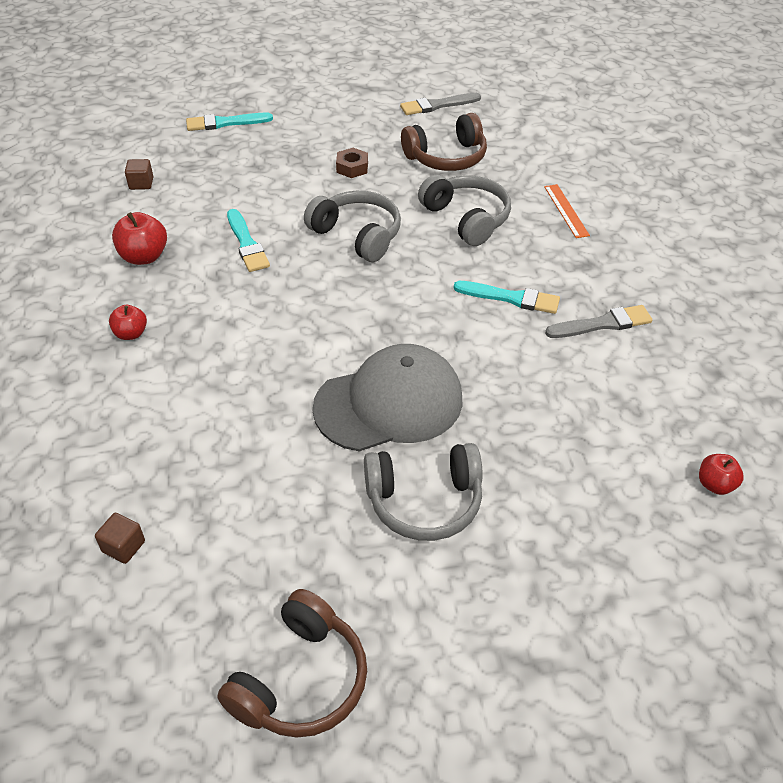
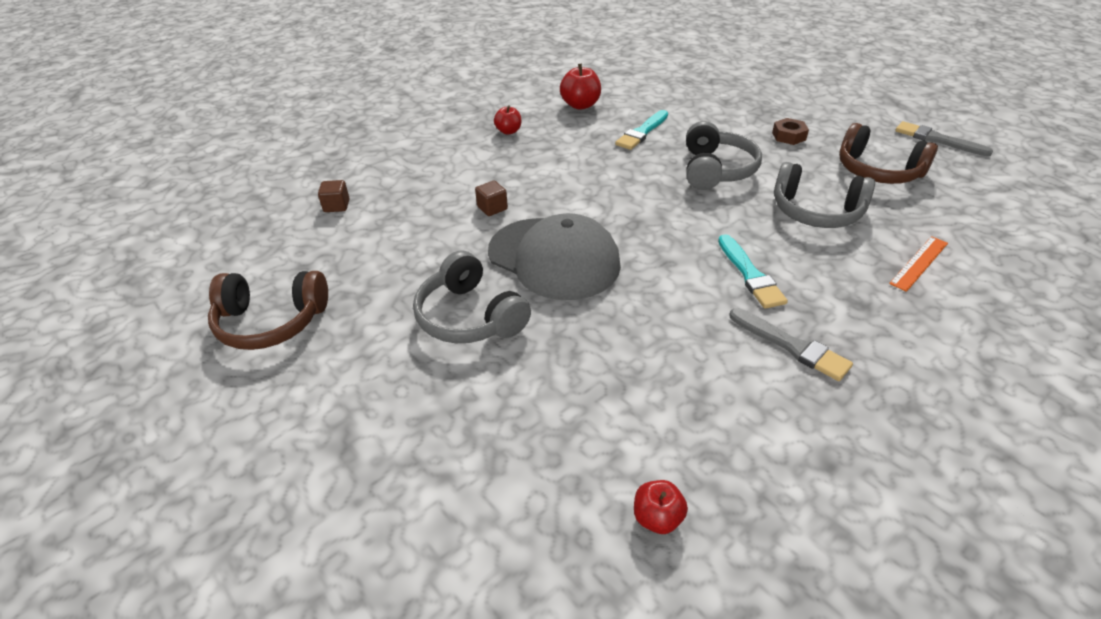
camera: 60 degrees right, 5 degrees down
(141, 183) = (645, 74): brown cube -> brown cube (492, 208)
(225, 123) = (751, 72): turquoise brush -> none
(466, 218) = (816, 212): grey headphones -> grey headphones turned 90 degrees clockwise

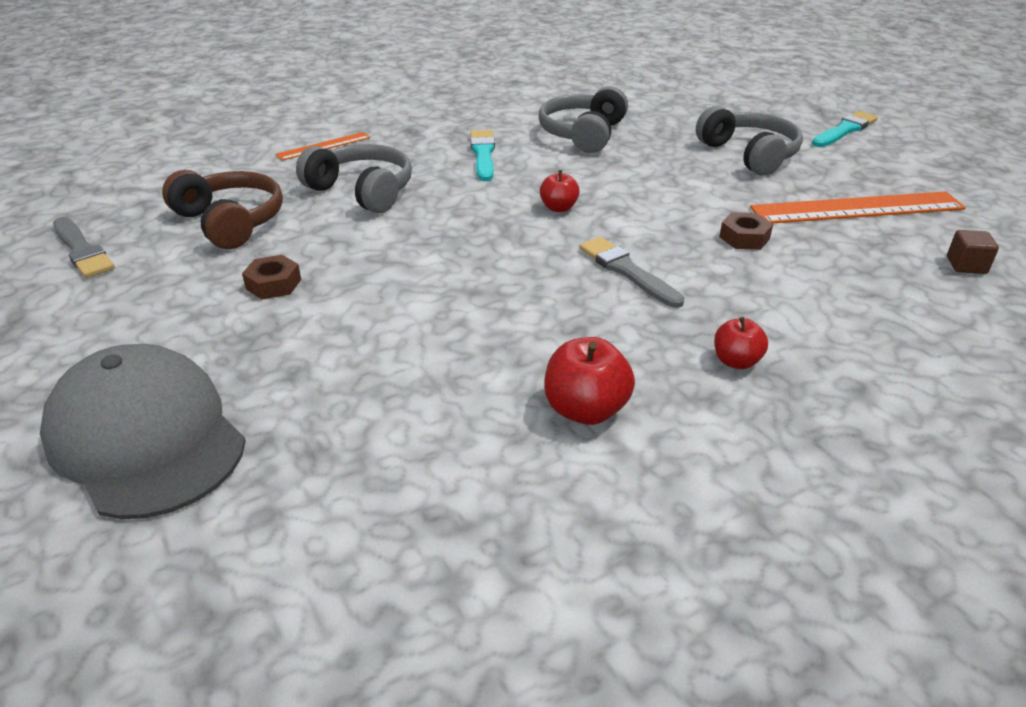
camera: 170 degrees left, 5 degrees down
(271, 322) = (938, 169): brown headphones -> none
(388, 251) = (857, 208): none -> orange ruler
(492, 208) = (744, 238): brown cube -> brown nut
(554, 258) = (669, 184): grey cap -> grey cap (146, 437)
(642, 132) = (496, 324): turquoise brush -> turquoise brush (845, 130)
(657, 518) = (623, 77): red apple -> red apple (558, 208)
(716, 170) = (429, 248): grey headphones -> grey headphones (583, 134)
(791, 346) = (489, 117): grey brush -> grey brush (627, 271)

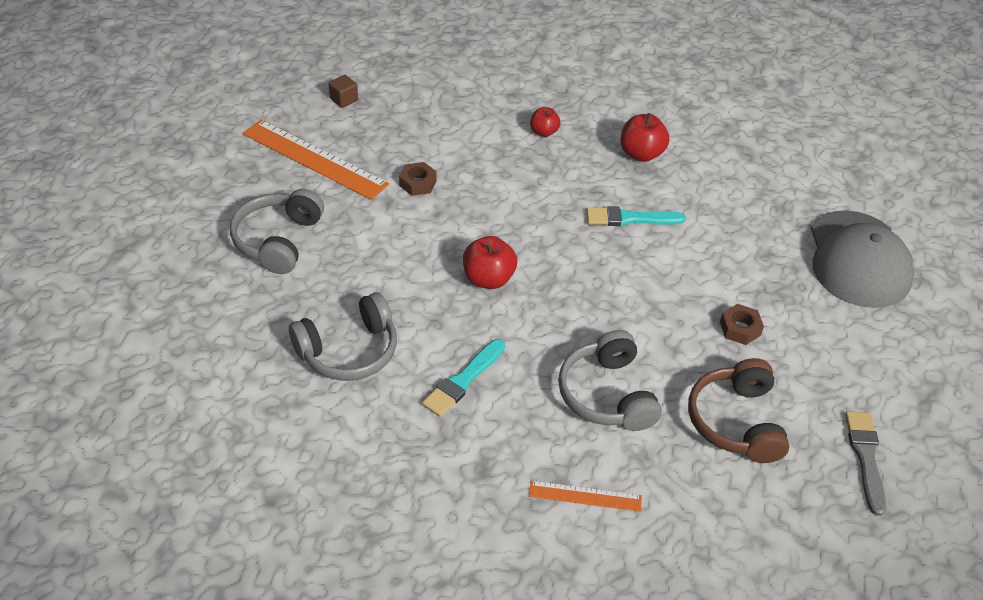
camera: 140 degrees left, 10 degrees up
(558, 208) = (488, 279): red apple -> red apple, size x1.58
(627, 271) = (519, 205): grey brush -> none
(845, 130) = (162, 216): turquoise brush -> turquoise brush (630, 218)

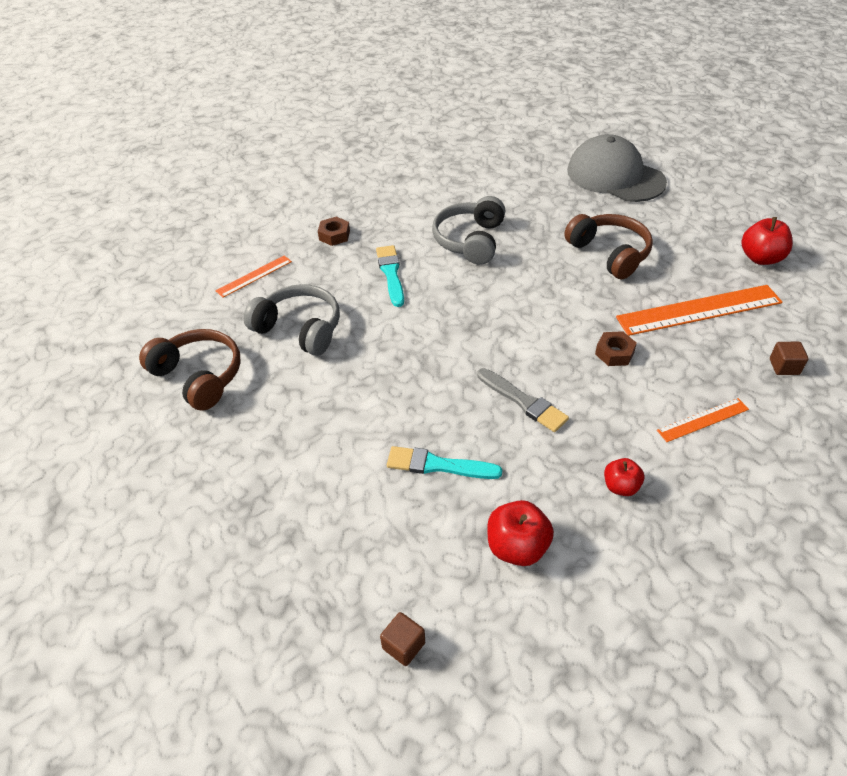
camera: 135 degrees right, 0 degrees up
(278, 240) = (609, 253): grey headphones -> brown headphones
(442, 118) = (703, 420): none -> orange ruler
(488, 279) = (464, 333): red apple -> red apple (760, 258)
(630, 218) = (438, 465): turquoise brush -> turquoise brush turned 120 degrees counterclockwise
(740, 328) = (253, 443): brown nut -> brown nut (334, 235)
(753, 166) = (403, 645): none -> brown cube
(858, 259) = (198, 612): grey cap -> grey cap (615, 176)
(865, 457) = (85, 422): grey brush -> grey brush (523, 402)

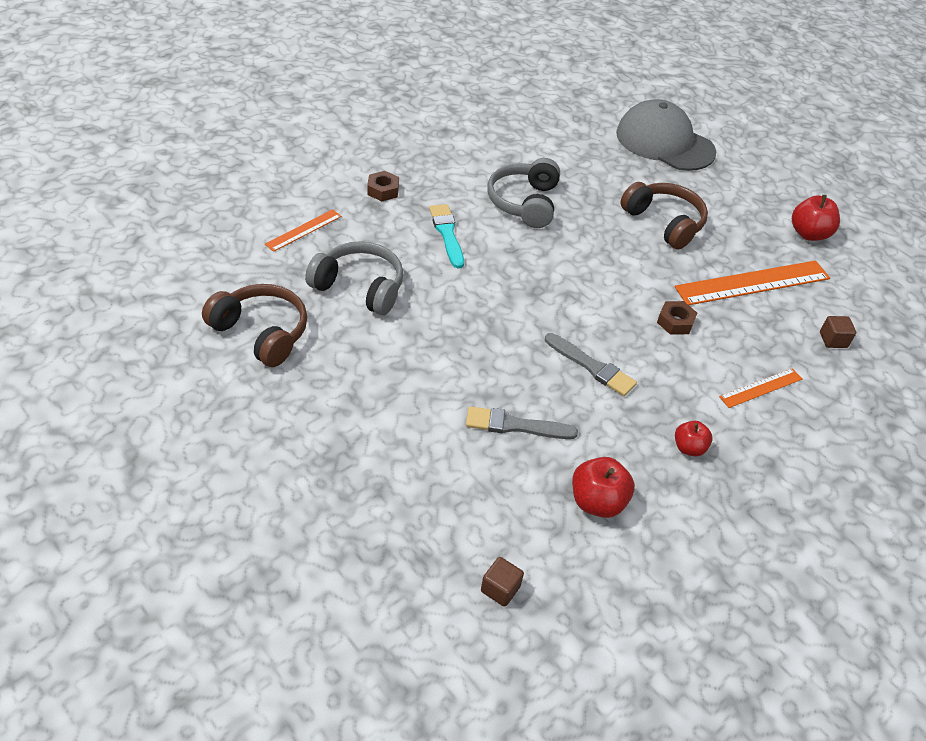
camera: 10 degrees left, 0 degrees up
(438, 465) = (515, 425): turquoise brush -> grey brush

